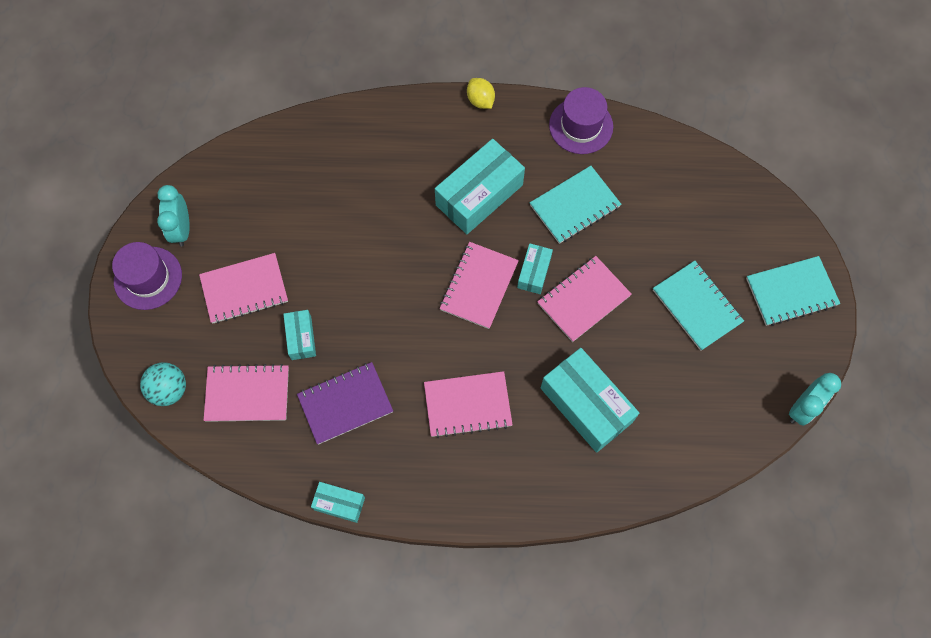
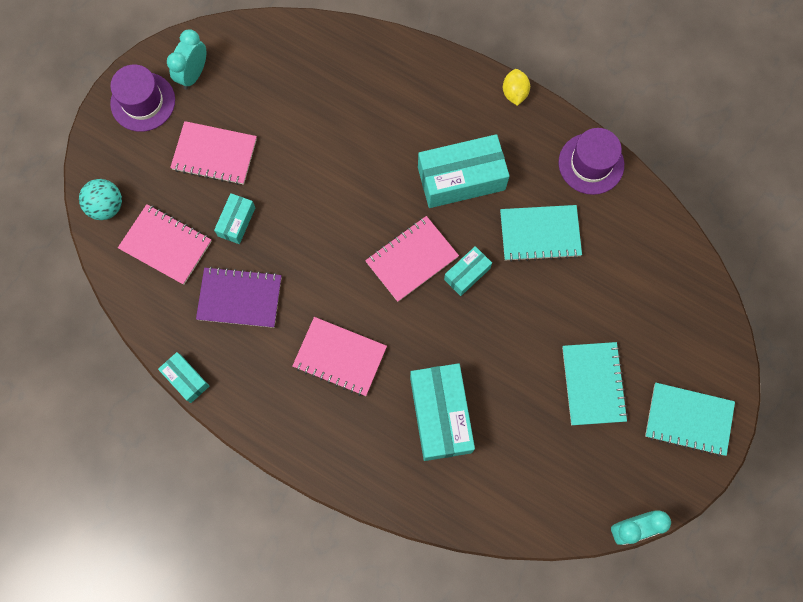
camera: 30 degrees right, 5 degrees up
(583, 300) = (495, 322): pink notebook -> none

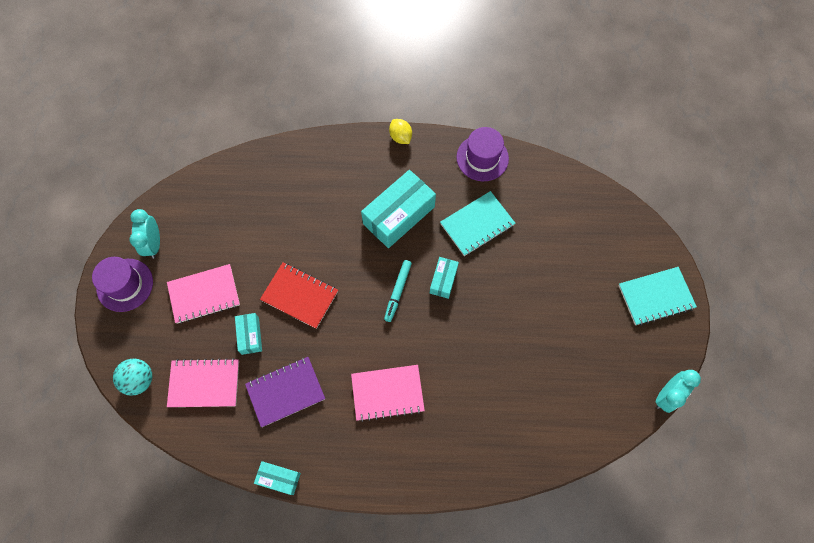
camera: 30 degrees left, 5 degrees down
(309, 208) = (300, 296): none -> red notebook
(411, 259) = (398, 292): pink notebook -> turquoise marker
(440, 415) = (486, 393): turquoise box -> none
(593, 384) = (578, 309): turquoise notebook -> none

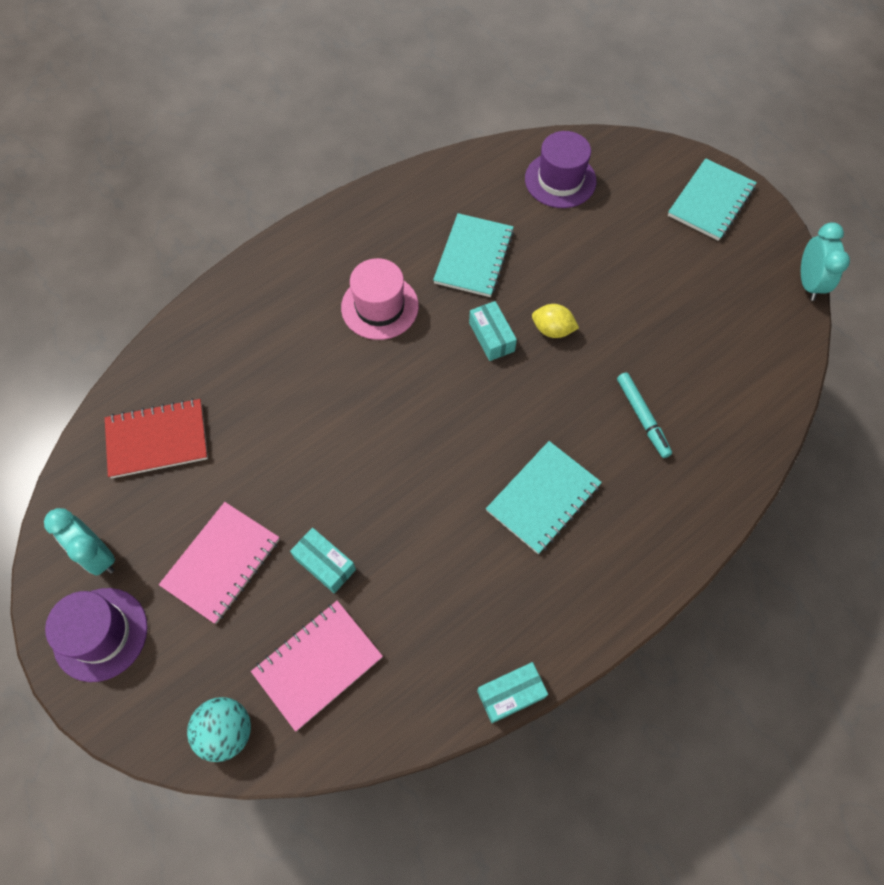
camera: 40 degrees left, 5 degrees down
(285, 392) = (427, 591): purple notebook -> none
(300, 296) = (345, 474): red notebook -> red notebook (157, 440)
(387, 393) = (543, 498): pink notebook -> turquoise notebook
(398, 292) = (453, 385): turquoise marker -> turquoise marker (642, 417)
(399, 215) = (380, 307): turquoise box -> pink hat
(400, 137) = (306, 227): yellow lemon -> yellow lemon (552, 330)
(482, 158) = (416, 189): purple hat -> purple hat (560, 180)

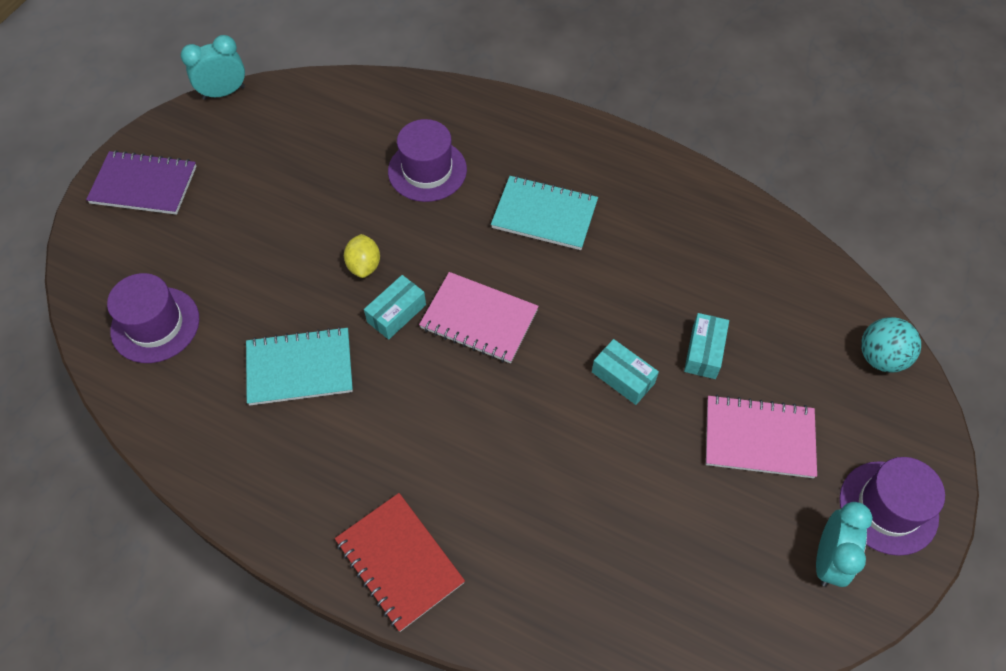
camera: 115 degrees left, 5 degrees down
(157, 440) = (681, 577): red notebook -> red notebook (399, 562)
(318, 665) = (786, 317): pink notebook -> pink notebook (479, 319)
(380, 307) = (406, 432): pink hat -> none
(511, 694) = (715, 182): turquoise box -> turquoise box (623, 377)
(642, 417) = (427, 170): turquoise marker -> purple hat
(711, 201) = (144, 185): turquoise notebook -> purple notebook

